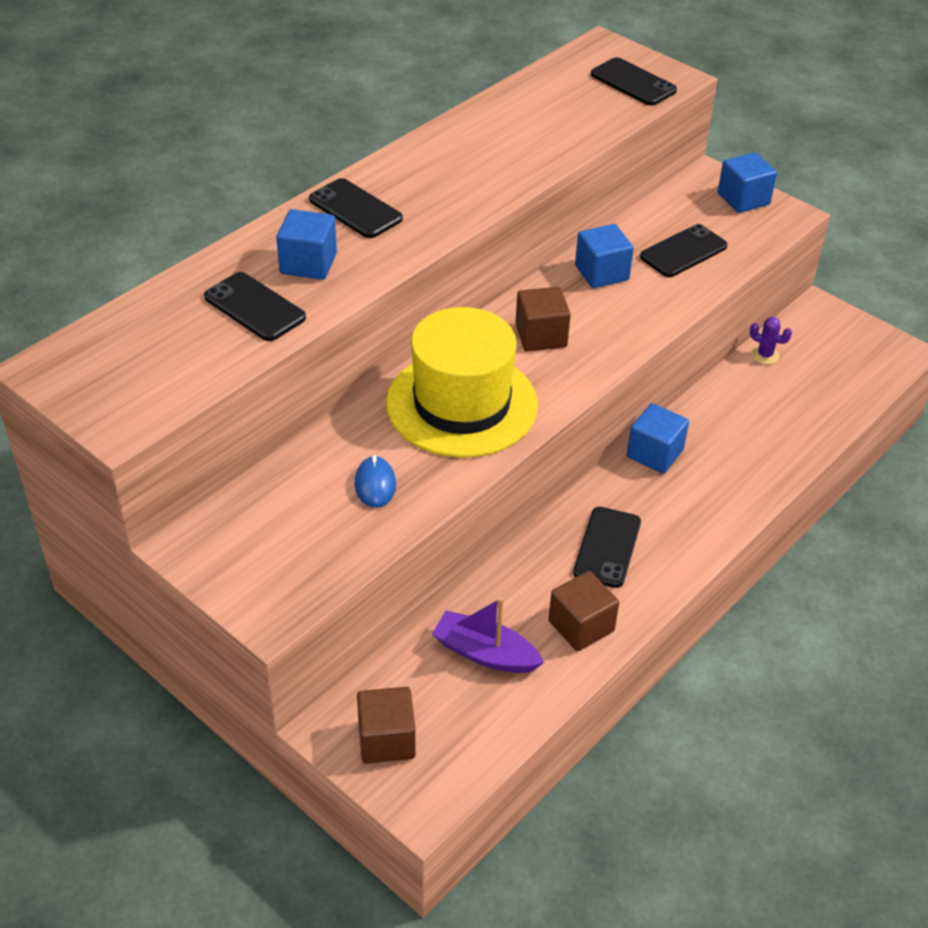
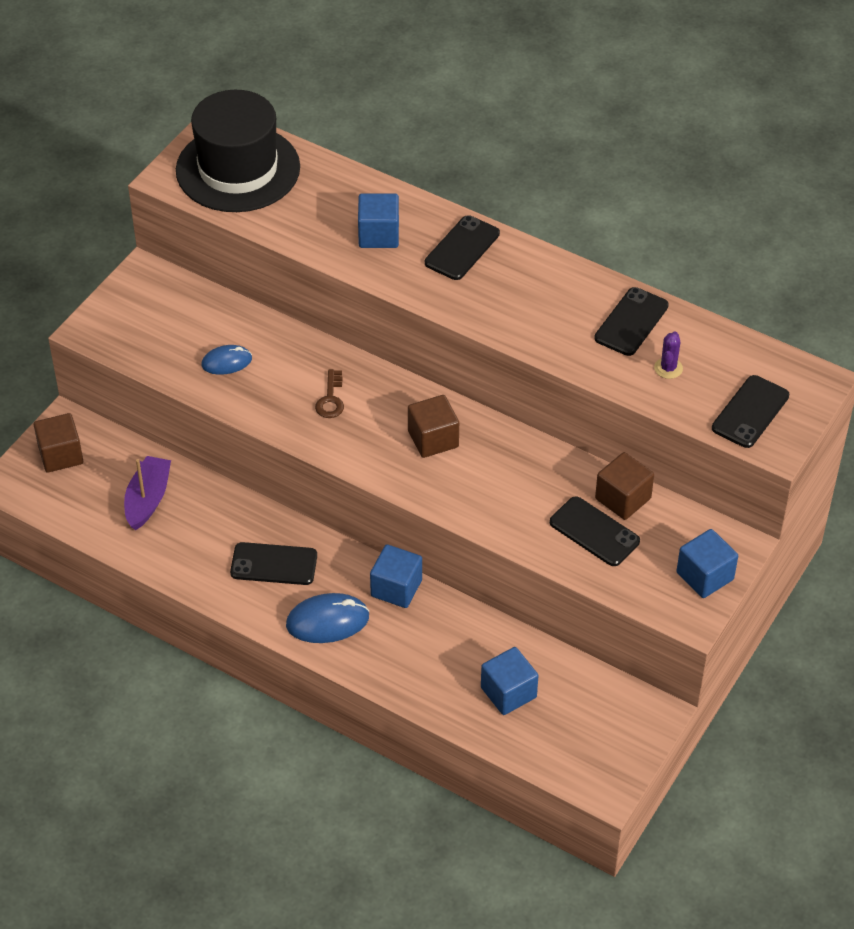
camera: 80 degrees right, 5 degrees up
(137, 361) = (238, 169): none -> black hat
(254, 307) = (315, 216): black phone -> black phone (631, 322)
(462, 404) = (331, 399): yellow hat -> brown key
(581, 626) = (185, 555): brown cube -> brown cube (623, 498)
(601, 273) = (539, 472): blue cube -> blue cube (508, 692)
(693, 513) = (327, 621): none -> blue mouse
(765, 355) = (563, 667): purple cactus -> purple cactus (668, 368)

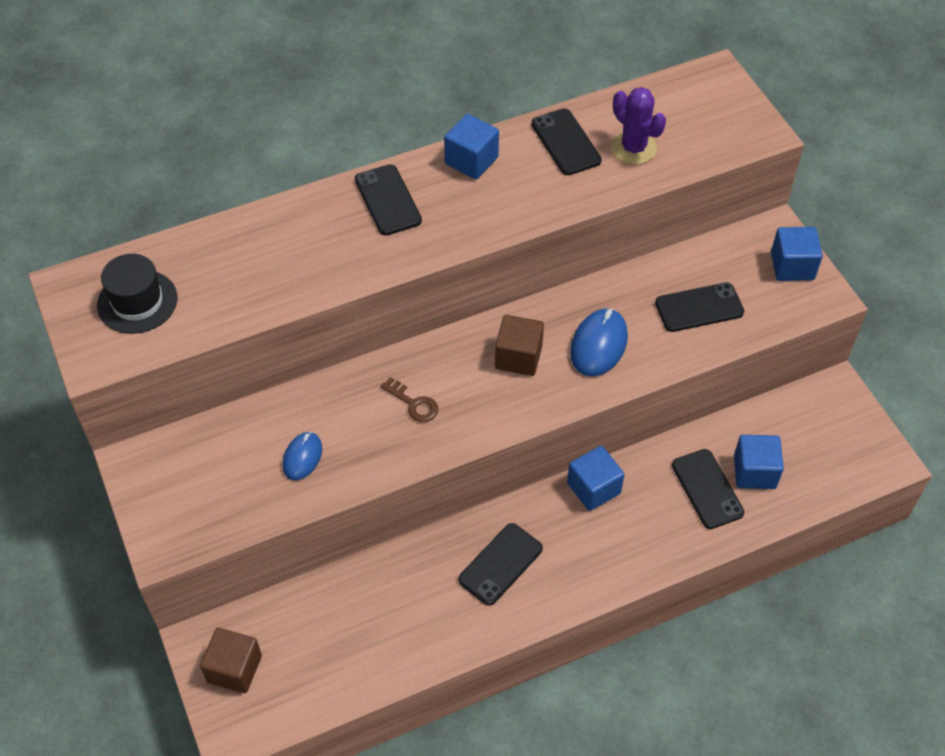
camera: 55 degrees left, 5 degrees up
(148, 499) = (348, 623): purple boat -> none
(238, 169) = (137, 302): black hat -> black hat, size x0.57
(327, 621) = (592, 558): blue mouse -> blue mouse (599, 345)
(378, 235) = (318, 246): blue cube -> blue cube (471, 160)
(623, 498) = (678, 271): brown cube -> none
(668, 368) = (633, 148): purple cactus -> purple cactus, size x1.66
(750, 412) = (717, 127): black phone -> black phone (707, 489)

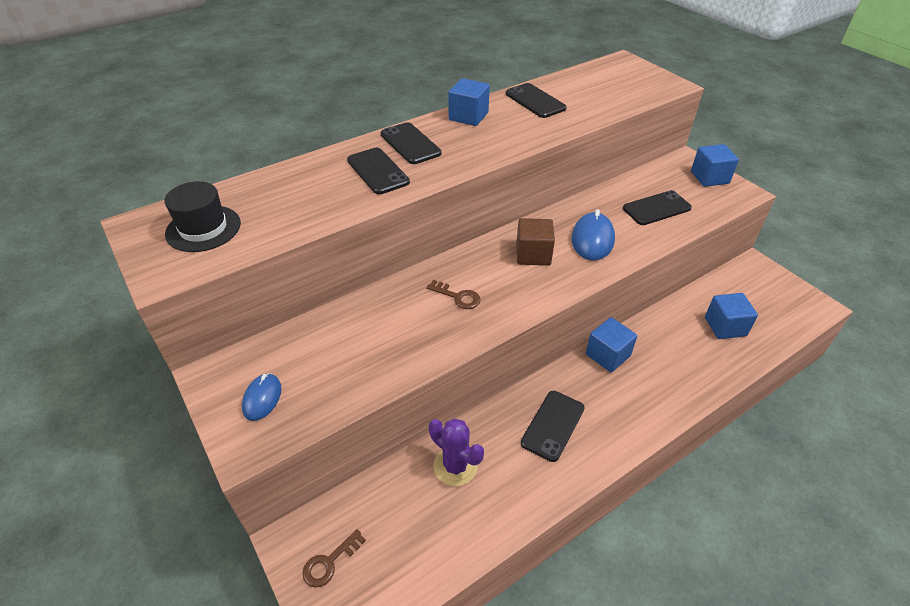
camera: 10 degrees left, 10 degrees down
(234, 669) = (329, 562): brown cube -> brown key
(302, 457) = (370, 350): blue mouse -> blue mouse (262, 398)
(633, 148) = (586, 100): purple cactus -> purple cactus (455, 466)
(707, 489) = (695, 343): black phone -> black phone (378, 171)

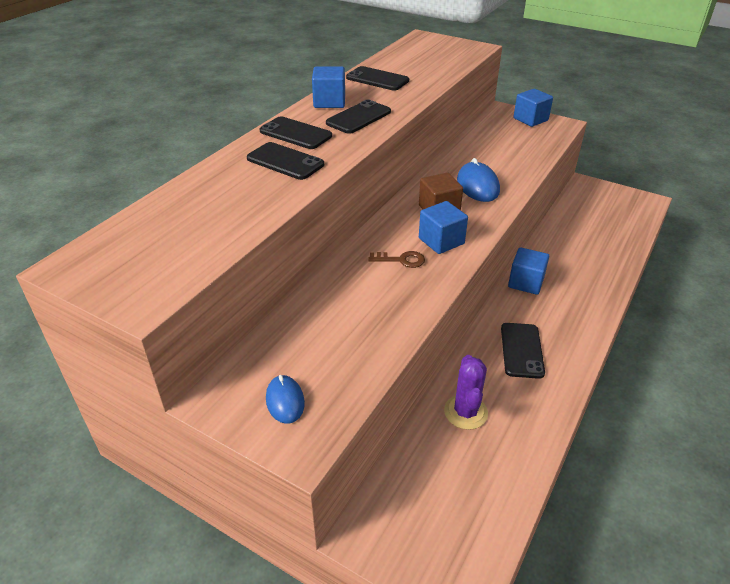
camera: 25 degrees left, 5 degrees down
(203, 228) = (149, 251): black hat -> none
(329, 562) = (412, 537): brown key -> none
(455, 466) = (465, 412): purple cactus -> purple cactus turned 75 degrees clockwise
(656, 208) = (509, 150): black phone -> black phone (358, 117)
(725, 326) = (596, 234): blue cube -> blue cube (441, 241)

